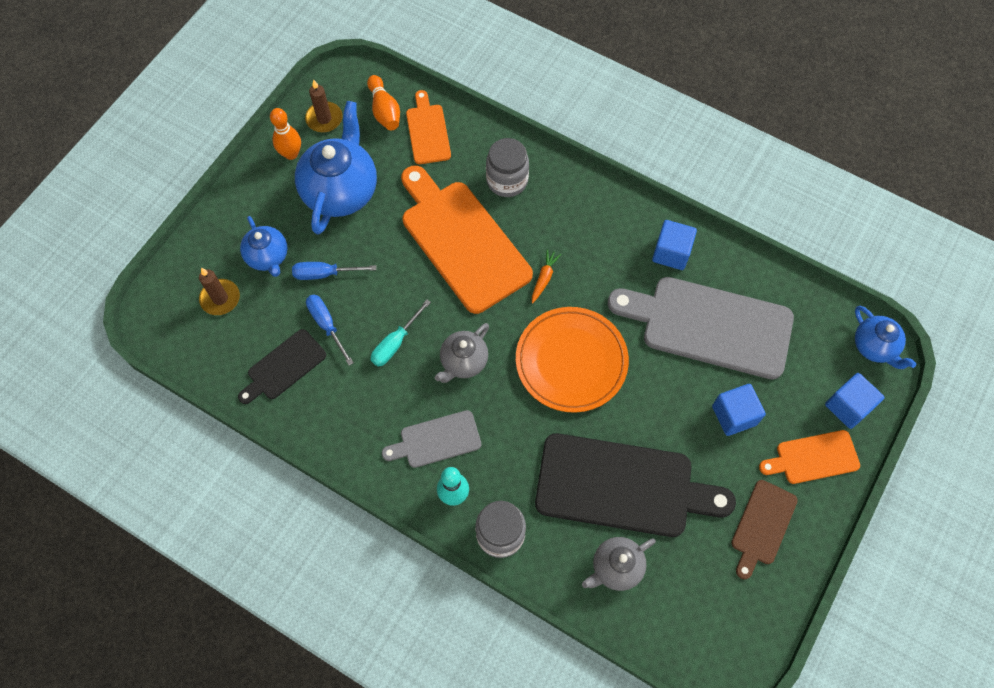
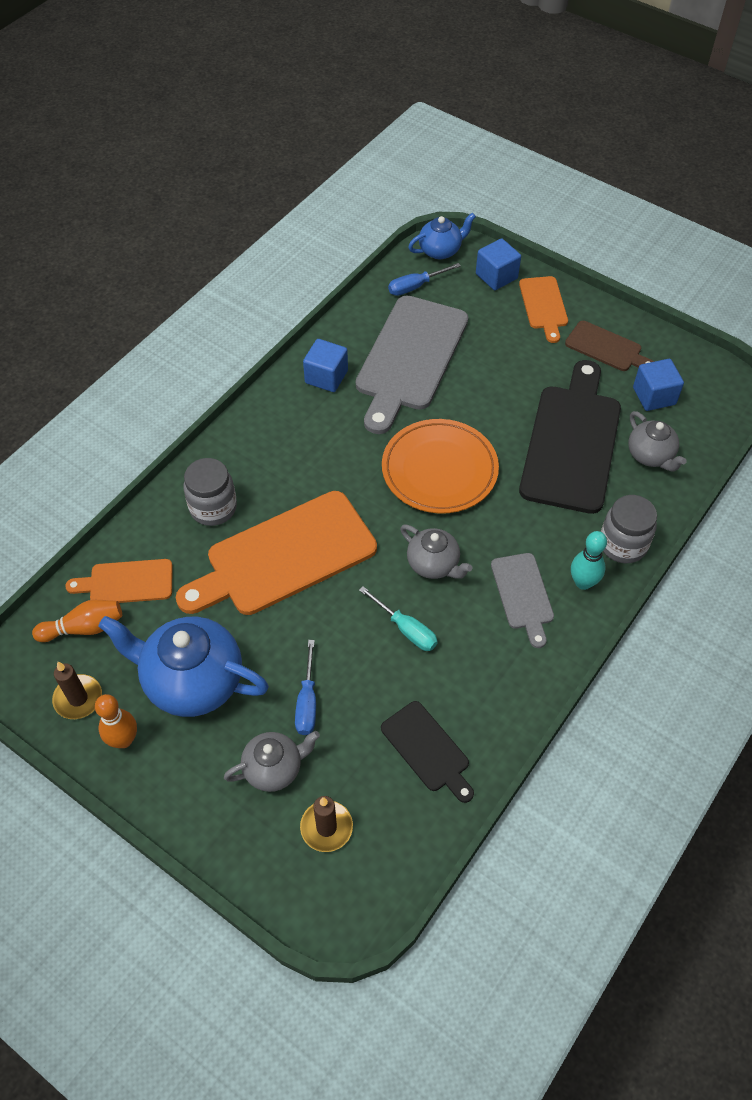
camera: 85 degrees left, 10 degrees down
(268, 257) = (274, 768): blue teapot -> grey teapot
(326, 325) = (376, 701): blue screwdriver -> blue screwdriver (415, 286)
(544, 278) = (341, 484): orange carrot -> none
(734, 415) = (502, 353): blue cube -> blue cube (654, 396)

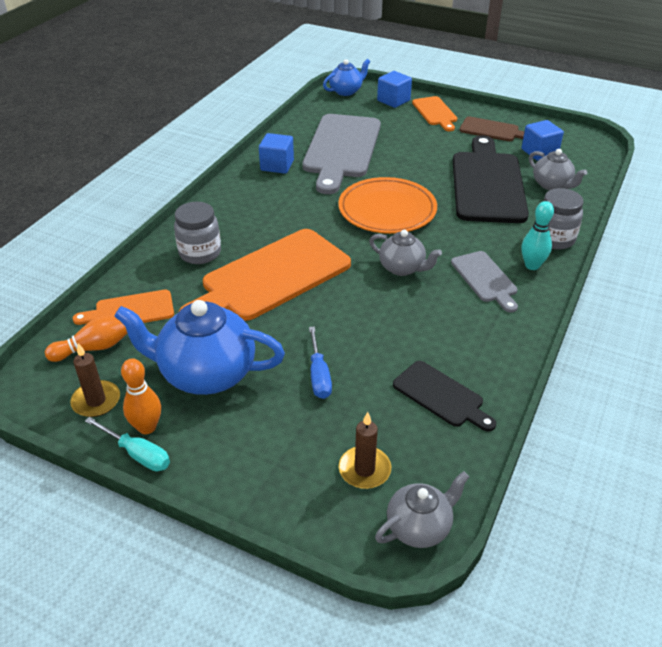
camera: 10 degrees left, 15 degrees down
(274, 768) = (300, 430): grey teapot -> grey teapot (419, 527)
(406, 629) = (393, 313): turquoise screwdriver -> turquoise screwdriver (137, 454)
(415, 286) = (333, 111): blue screwdriver -> none

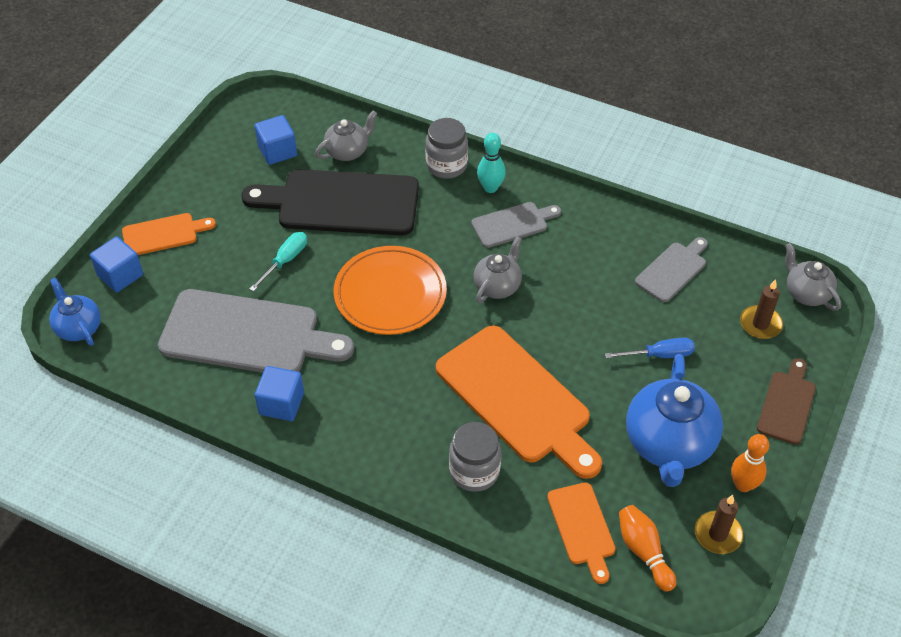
camera: 90 degrees left, 10 degrees up
(137, 454) = (774, 487): turquoise screwdriver -> turquoise screwdriver (285, 261)
(441, 396) = (673, 270): black cutting board -> grey cutting board
(492, 130) = (219, 185): brown cutting board -> brown cutting board (787, 404)

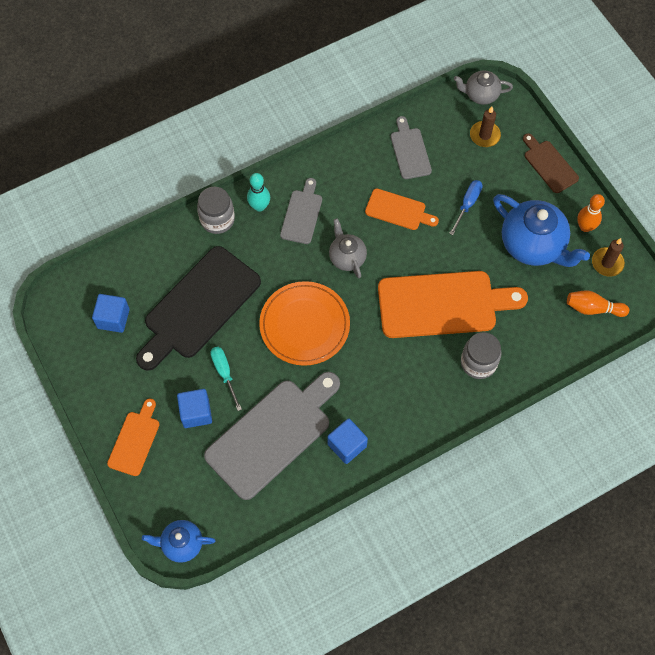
camera: 55 degrees left, 15 degrees up
(120, 275) = (152, 490): blue cube -> blue cube (196, 413)
(347, 151) = (152, 273): grey teapot -> none
(582, 527) = (556, 329): orange cutting board -> orange cutting board (398, 210)

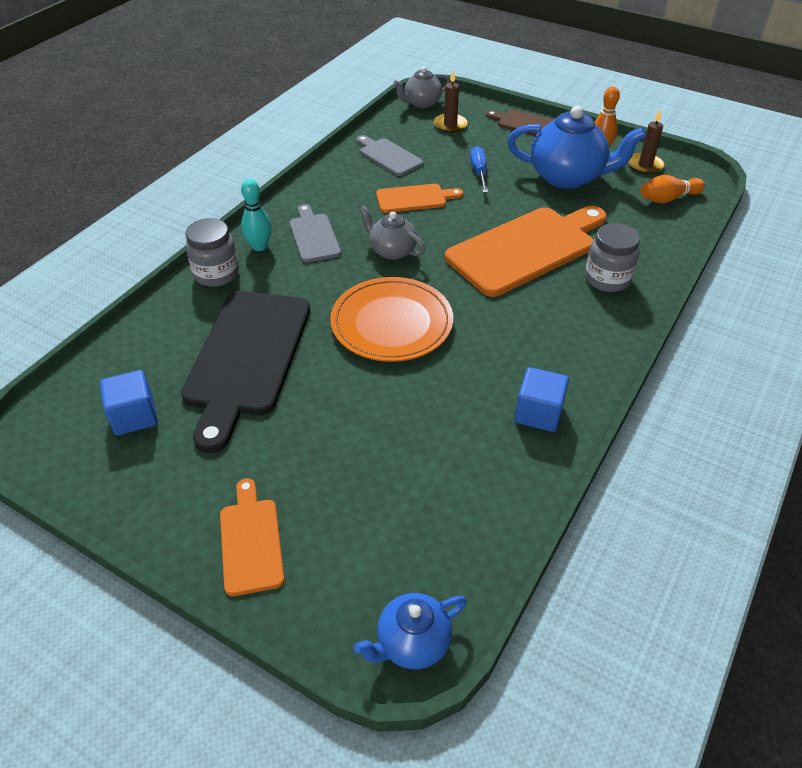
camera: 30 degrees left, 20 degrees down
(196, 413) = (319, 468): blue cube -> none
(224, 373) = (327, 409): turquoise screwdriver -> none
(272, 434) = (438, 444): grey cutting board -> none

